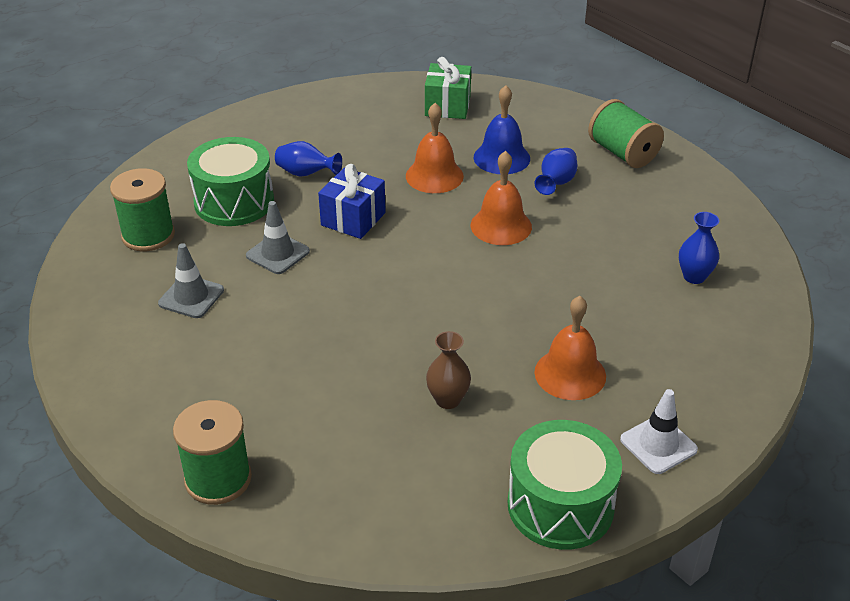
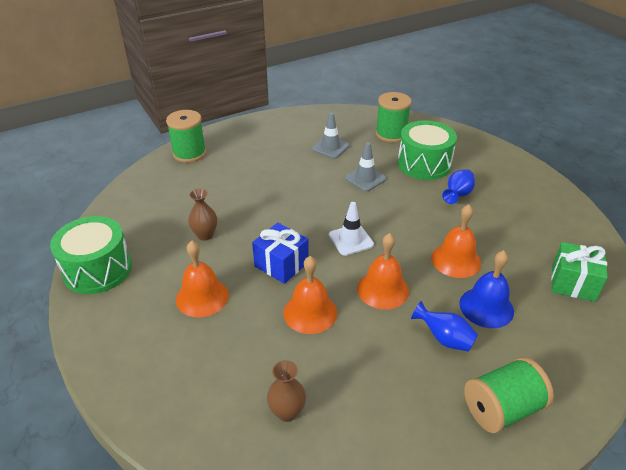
camera: 100 degrees right, 0 degrees up
(353, 219) = (400, 212): blue gift -> blue gift (281, 264)
(558, 277) = (310, 312): none -> orange bell
(658, 445) = (115, 329): white traffic cone -> white traffic cone (350, 240)
(694, 276) = (287, 412): blue vase -> brown vase

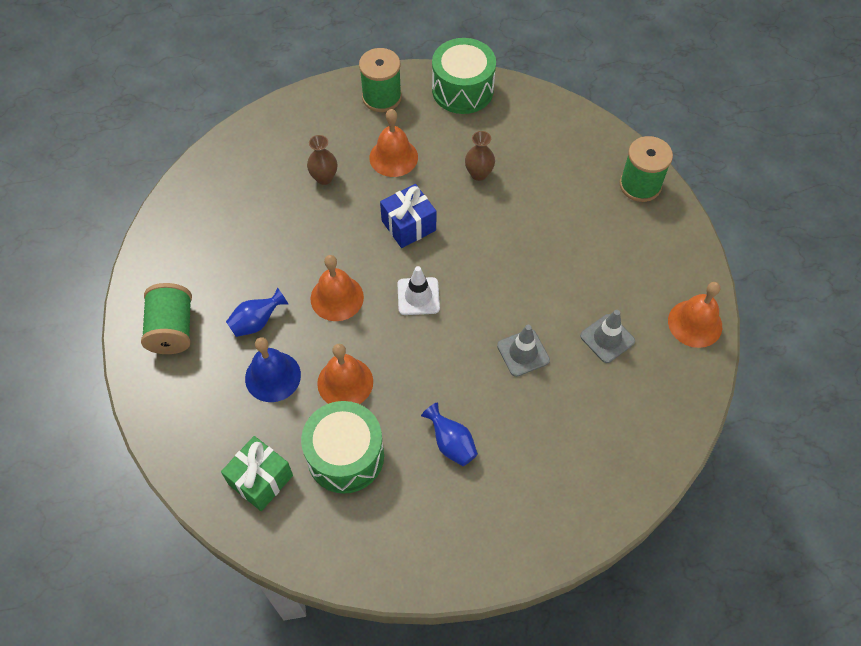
camera: 110 degrees right, 20 degrees up
(287, 412) = (249, 187): brown vase -> brown vase (324, 178)
(310, 312) = (337, 230): orange bell -> orange bell (695, 323)
(391, 134) = (619, 428): green spool -> green spool (381, 97)
(424, 164) = (531, 436): green drum -> green drum (345, 456)

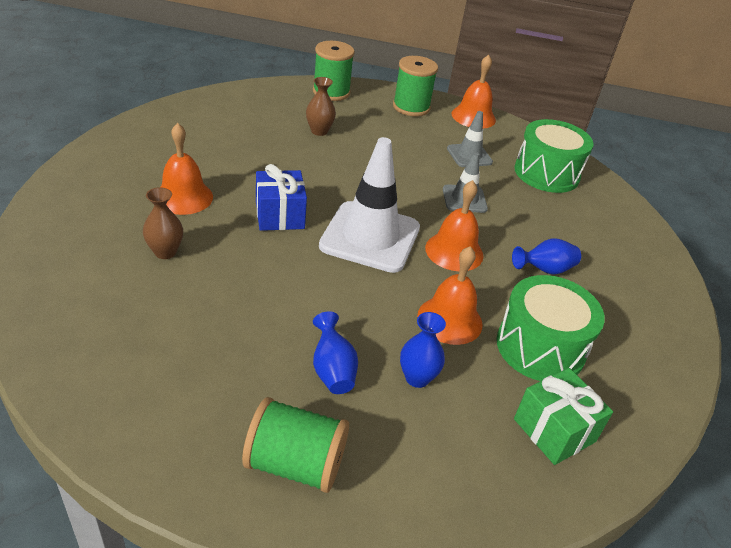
camera: 75 degrees left, 20 degrees down
(273, 376) = (417, 378): blue bell -> blue vase
(337, 297) = (337, 293): orange bell -> orange bell (454, 251)
(381, 97) = (94, 179): green spool -> green spool (411, 107)
(418, 296) = (370, 237): white traffic cone -> white traffic cone, size x1.90
(462, 90) = (142, 132): green drum -> green drum (546, 173)
(479, 174) = (252, 157): brown vase -> brown vase (319, 131)

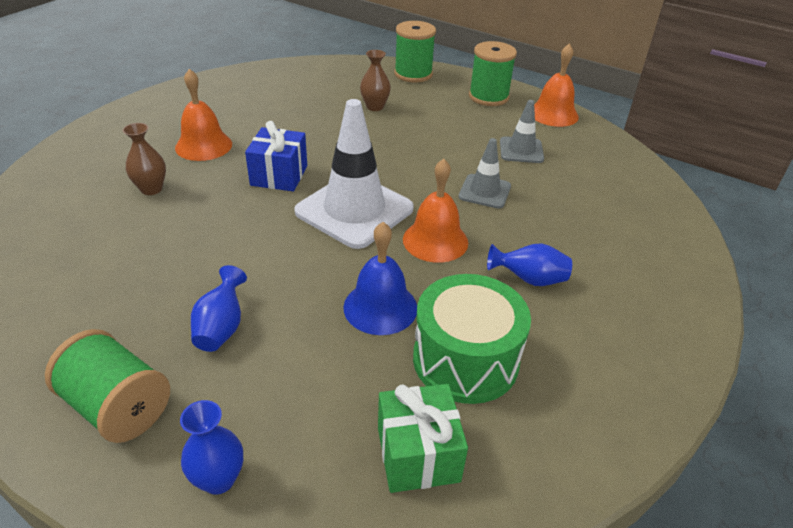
camera: 25 degrees right, 0 degrees up
(417, 378) = (302, 357): blue vase -> blue vase (218, 479)
(449, 320) = (380, 307): orange bell -> blue bell
(546, 173) = (603, 181): green drum -> none

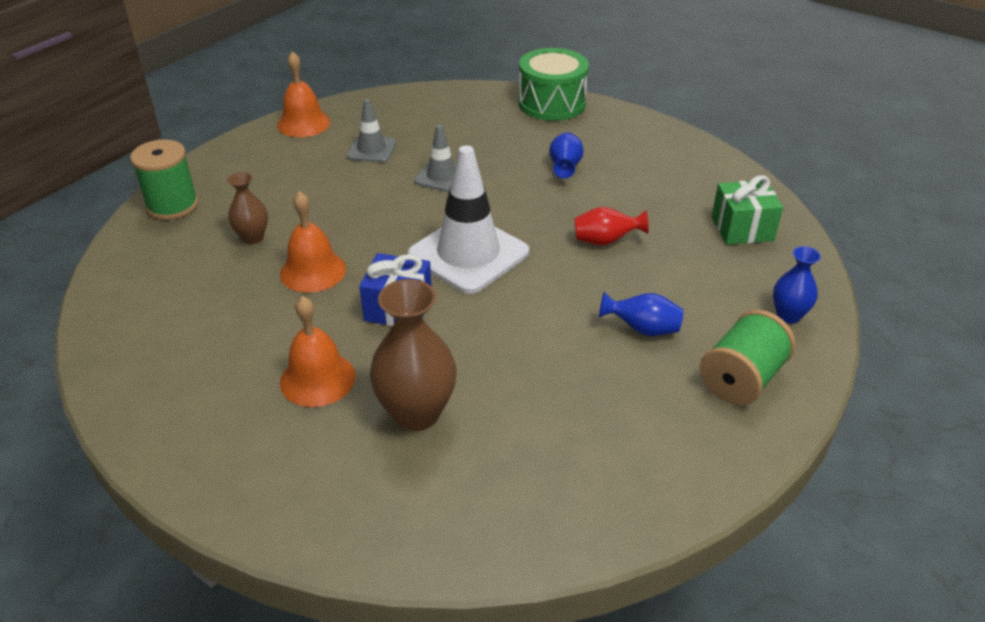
camera: 85 degrees left, 0 degrees up
(151, 189) = (416, 413): brown vase -> brown vase, size x1.76
(380, 307) = (605, 241): blue bell -> red vase
(435, 240) = (516, 209): orange bell -> orange bell (313, 271)
(465, 360) = (655, 204): green drum -> green drum (552, 103)
(488, 97) = (253, 157): green spool -> none

